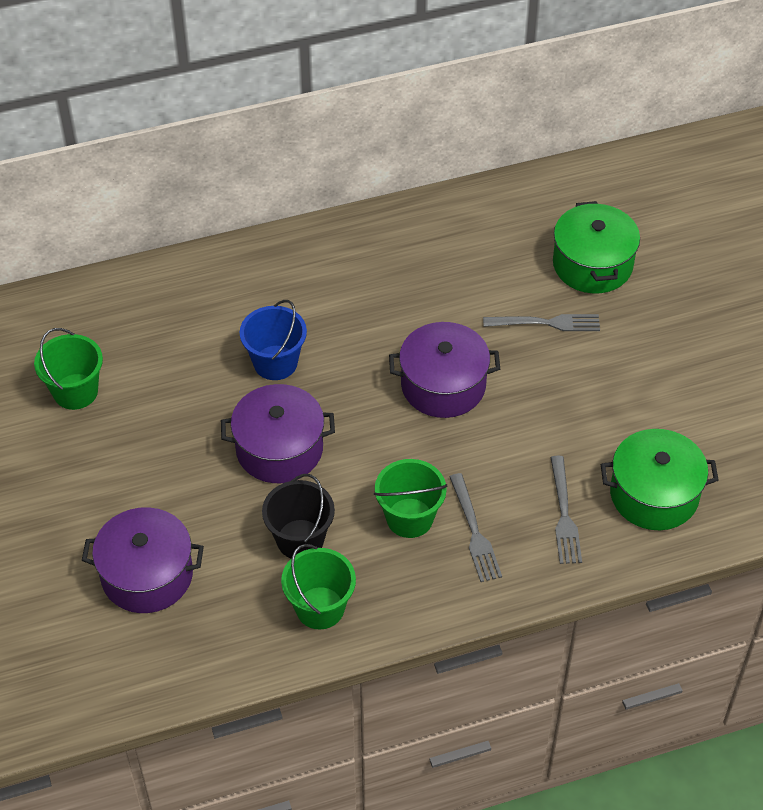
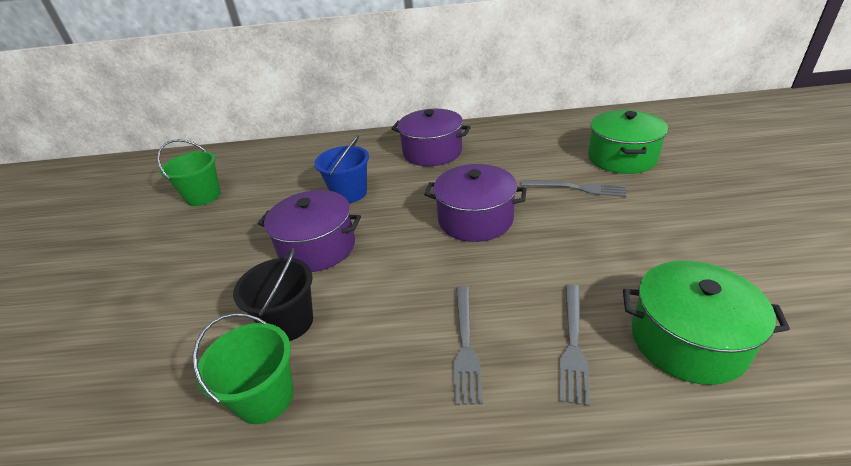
camera: 20 degrees right, 15 degrees down
(147, 575) = (137, 330): purple pot -> purple pot (432, 152)
(409, 518) = (402, 320): green bucket -> none

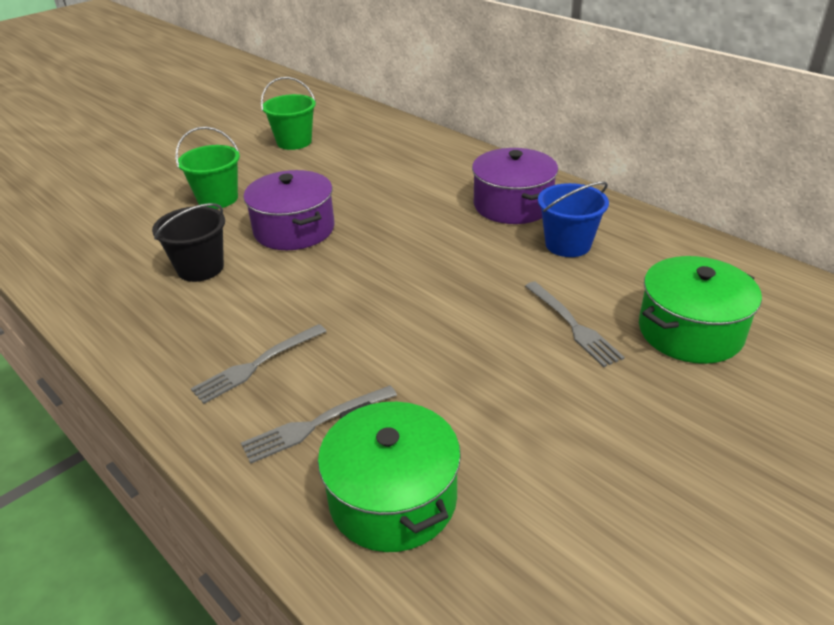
camera: 45 degrees right, 0 degrees up
(265, 397) = (126, 301): green bucket -> green bucket (218, 199)
(349, 193) = (384, 201): blue bucket -> blue bucket (568, 244)
(475, 219) = (431, 287): purple pot -> none

